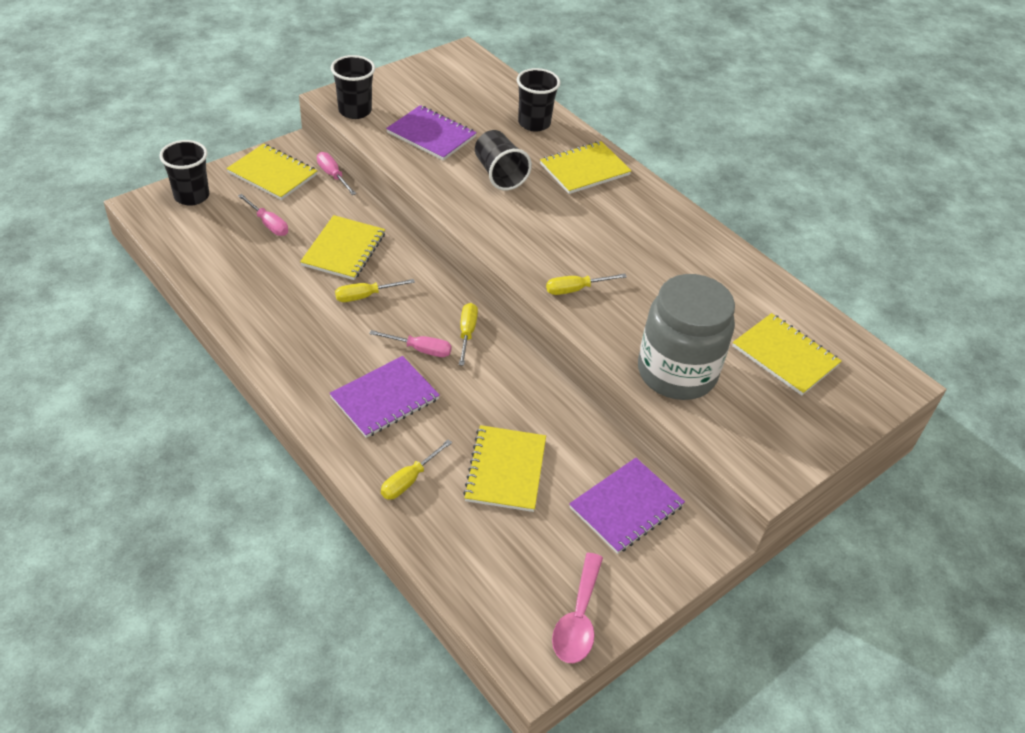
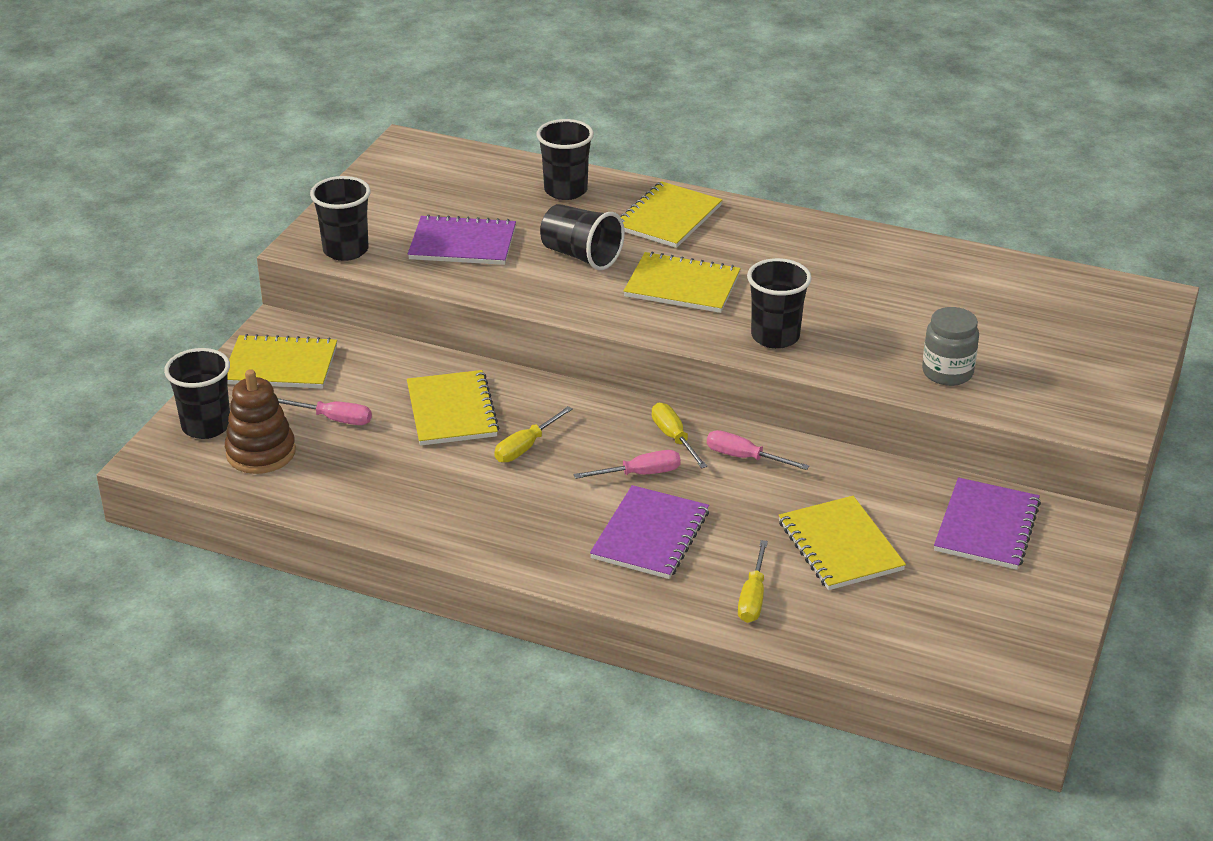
camera: 25 degrees left, 10 degrees down
(205, 228) = (261, 453): none -> brown stacking toy
(333, 175) = (357, 340): pink screwdriver -> pink screwdriver (744, 457)
(575, 289) = (775, 337): yellow screwdriver -> black cup
(578, 619) = (1033, 640): pink spoon -> none
(676, 372) = (947, 372): grey jar -> grey jar, size x0.53
(785, 356) = (1033, 316): yellow notebook -> yellow notebook (682, 285)

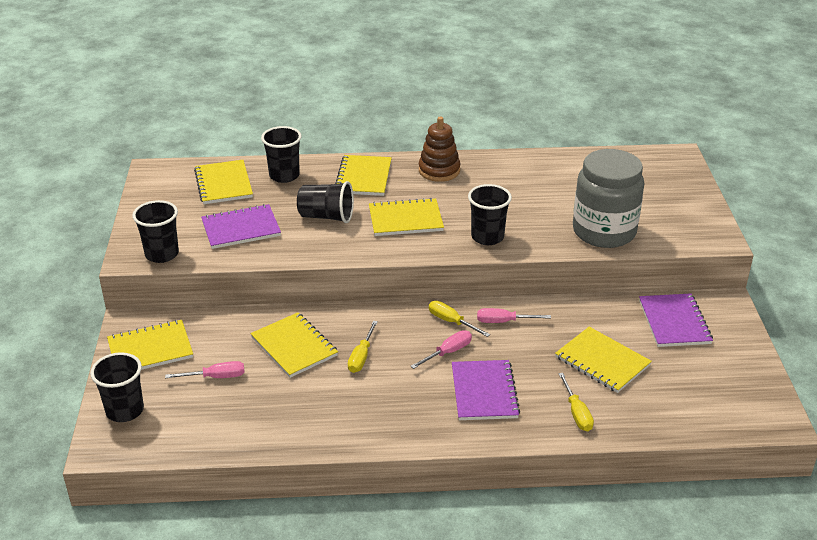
camera: 25 degrees left, 0 degrees up
(261, 453) = (179, 418): brown stacking toy -> brown stacking toy (439, 170)
(481, 182) = (223, 184): none -> yellow notebook
(947, 372) = (604, 231): grey jar -> grey jar, size x1.89

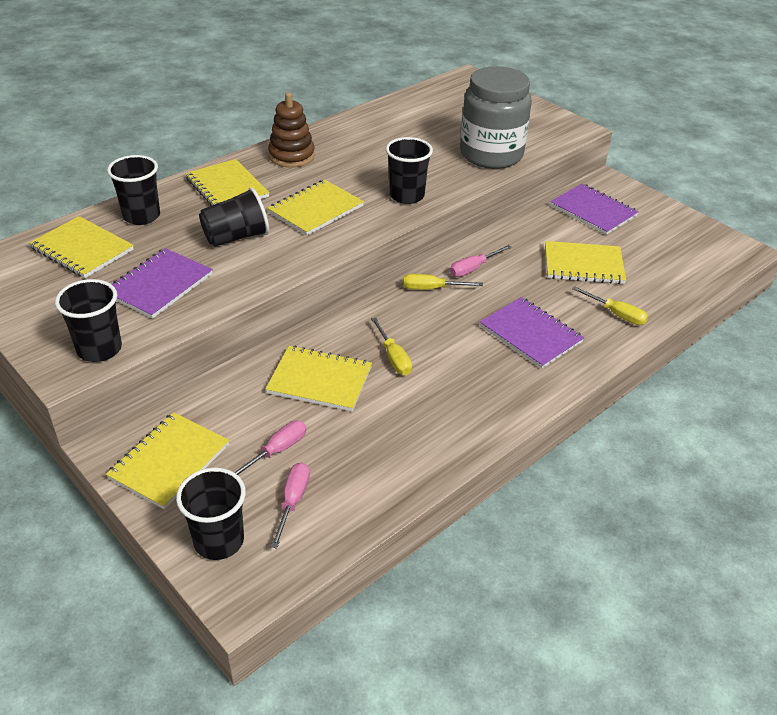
camera: 40 degrees left, 5 degrees up
(448, 352) = (461, 316): pink screwdriver -> pink screwdriver (293, 501)

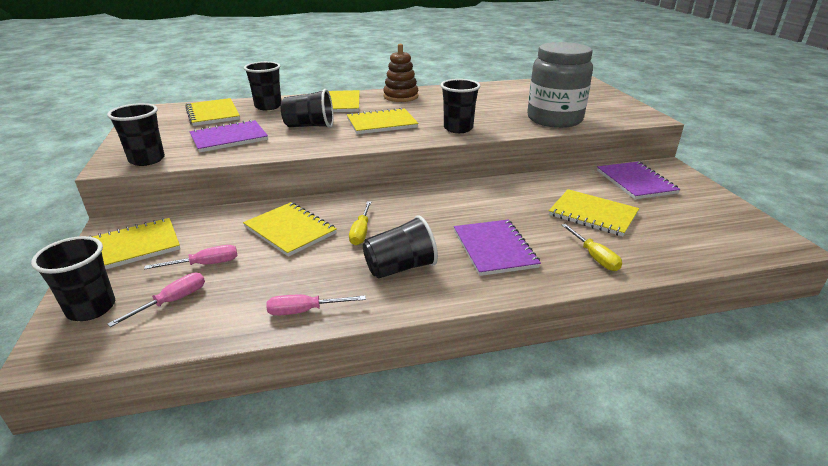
camera: 30 degrees right, 10 degrees down
(432, 289) = (440, 198): yellow screwdriver -> none
(467, 385) = (400, 268): none -> black cup
(473, 268) = (488, 194): pink screwdriver -> pink screwdriver (305, 311)

